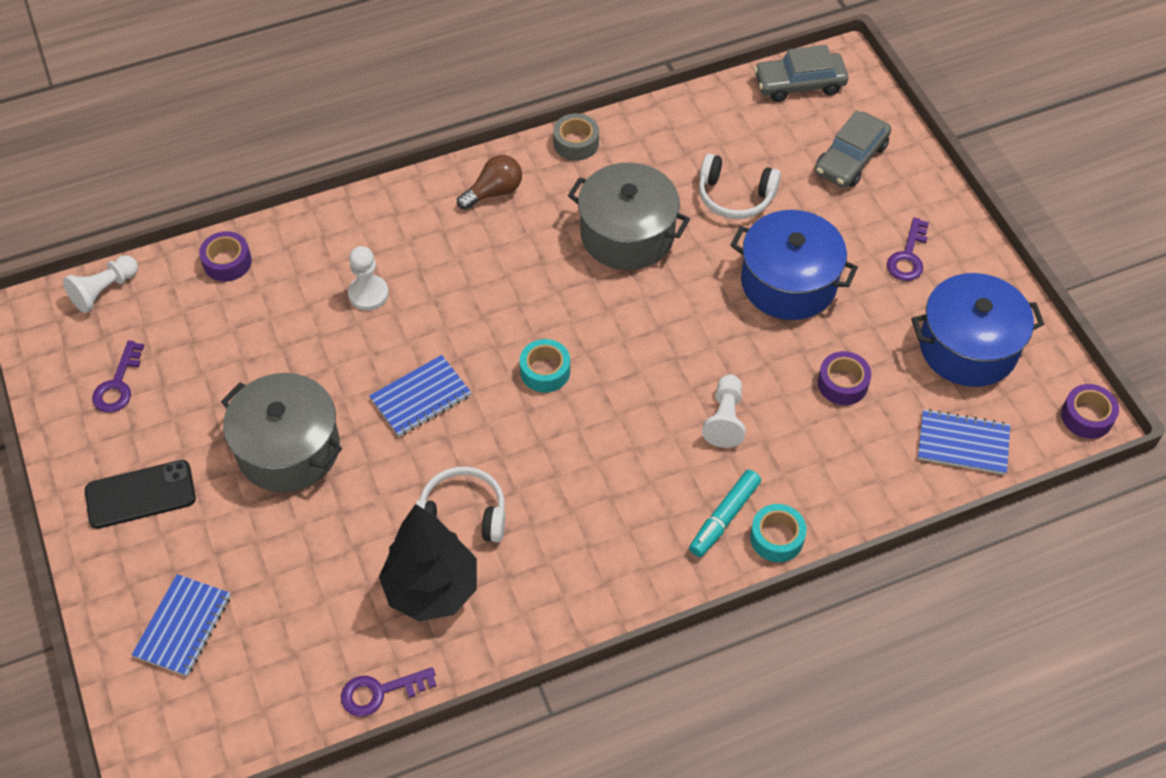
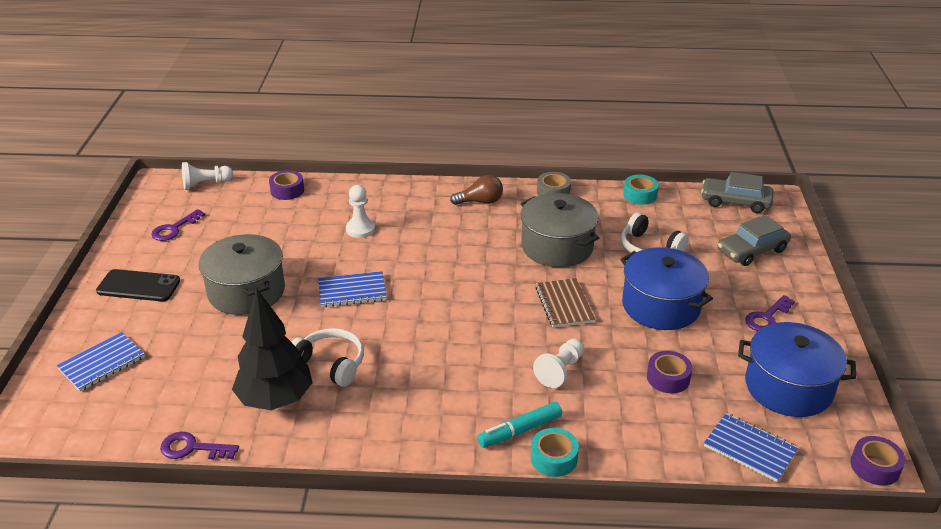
camera: 25 degrees right, 20 degrees down
(545, 371) = (447, 303): turquoise tape -> turquoise tape (640, 195)
(681, 322) = (564, 304): none -> brown notebook

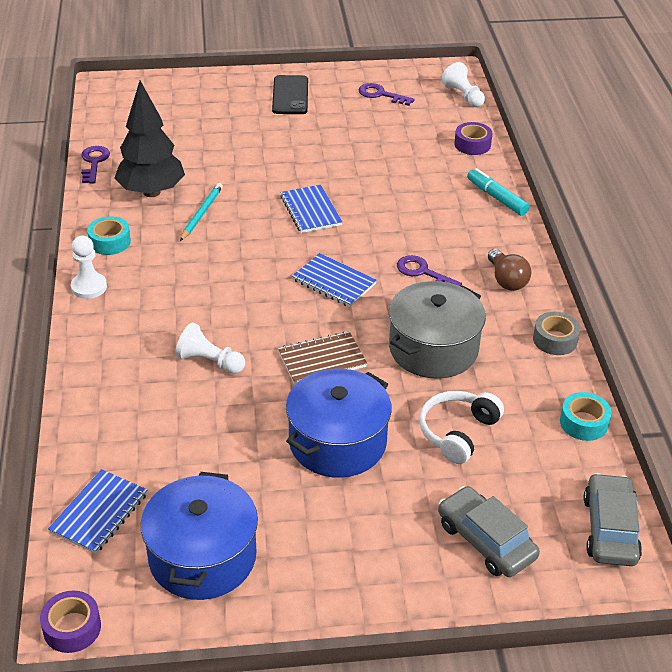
camera: 80 degrees right, 5 degrees up
(102, 363) = (187, 101): blue notebook -> blue notebook (334, 282)
(246, 291) = (296, 151): grey pot -> none
(330, 364) = (201, 213): white headphones -> turquoise pencil
(360, 229) = (418, 201): white pawn -> white pawn (89, 287)
(520, 431) = (120, 338): turquoise marker -> turquoise marker (496, 197)
(553, 458) = (84, 363): turquoise tape -> turquoise tape (110, 242)
(668, 378) = (207, 447): purple tape -> none
(767, 317) = (335, 546): purple key -> purple key (423, 272)

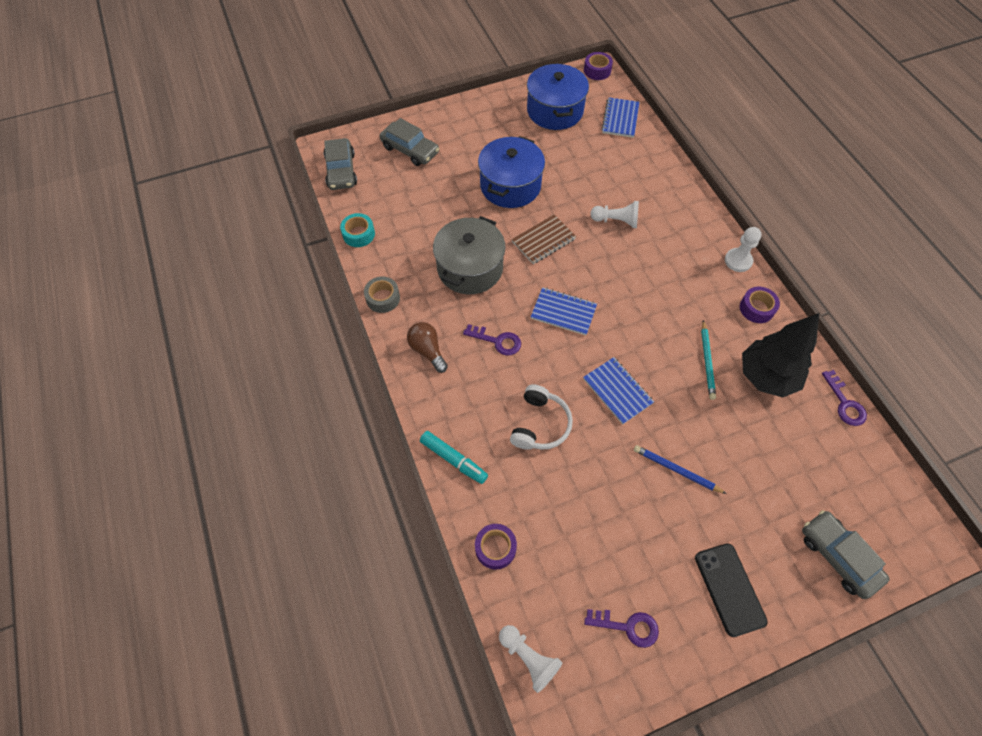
camera: 165 degrees right, 20 degrees up
(110, 242) = (756, 308): turquoise tape -> purple tape
(191, 93) = (838, 556): none -> grey car
(288, 154) = (676, 470): none -> blue pencil
(457, 432) = (439, 209): white headphones -> white headphones (540, 424)

